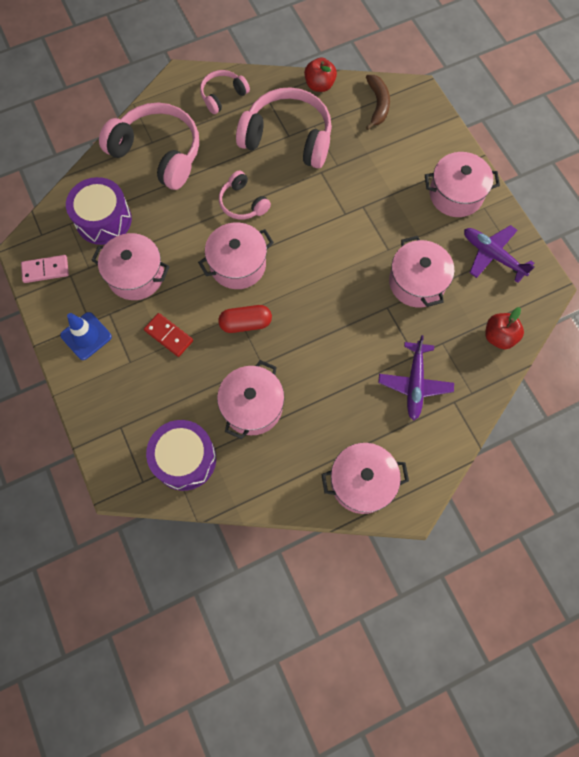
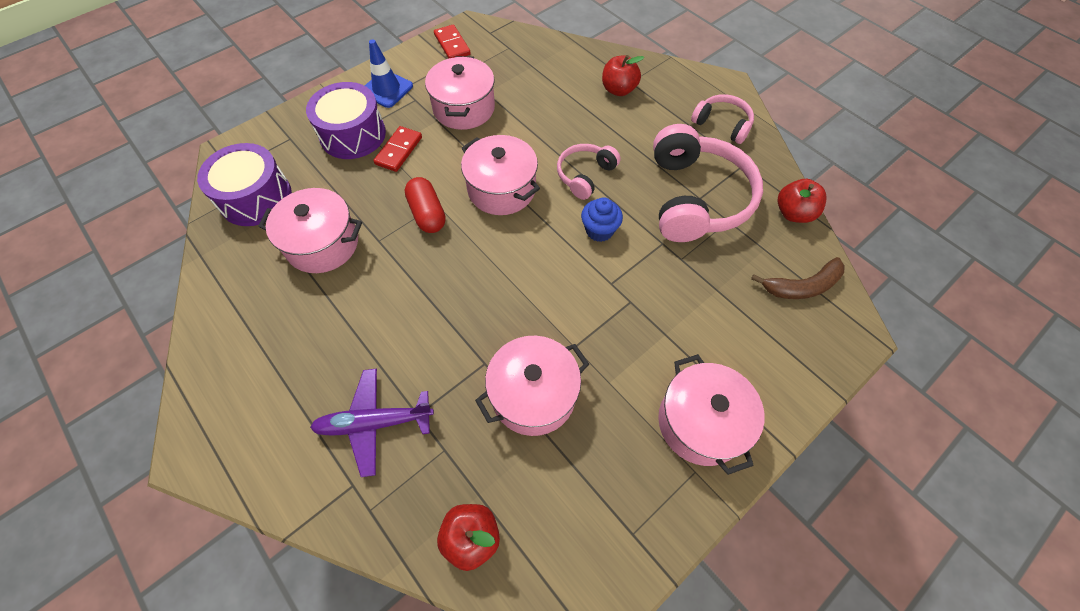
camera: 75 degrees right, 10 degrees down
(45, 270) = (452, 45): pink domino -> red domino
(103, 220) = (521, 69): purple drum -> purple drum (353, 134)
(158, 153) = (618, 90): pink headphones -> red apple
(298, 208) = (599, 230): none -> blue cupcake
(362, 482) = (227, 384): pink pot -> none
(493, 255) = (613, 501): purple plane -> none

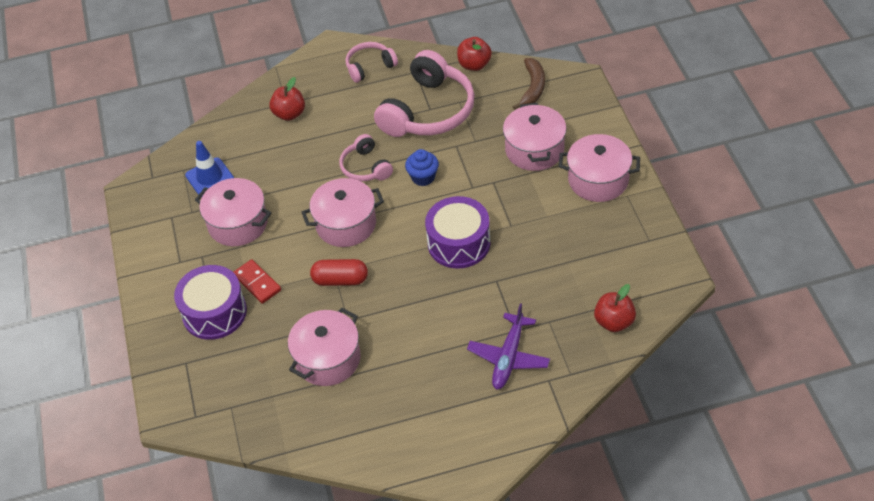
camera: 60 degrees left, 10 degrees down
(256, 198) = (244, 400): purple drum -> purple drum (459, 243)
(386, 89) = (173, 274): blue traffic cone -> blue traffic cone (210, 177)
(452, 45) = (148, 209): red domino -> none
(533, 395) = (534, 260): pink pot -> pink pot (534, 150)
(696, 198) = (428, 111): pink headphones -> pink headphones turned 90 degrees clockwise

